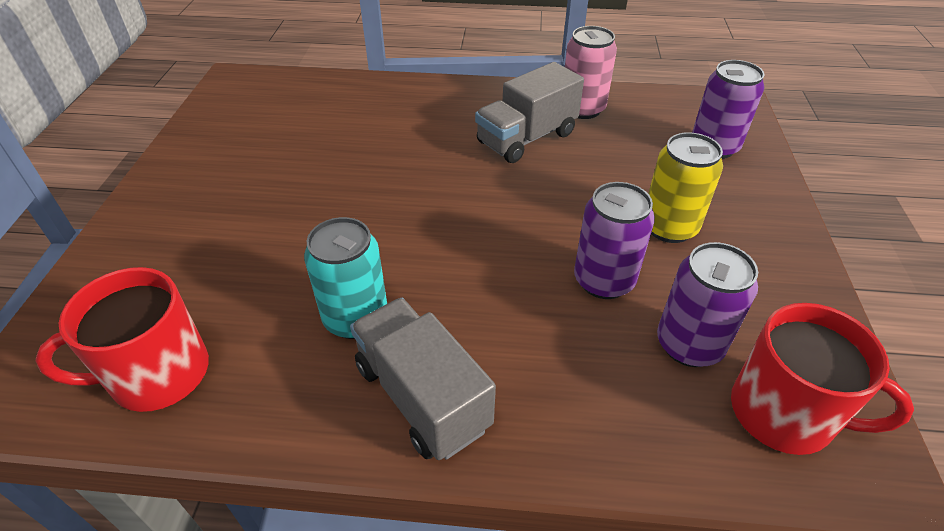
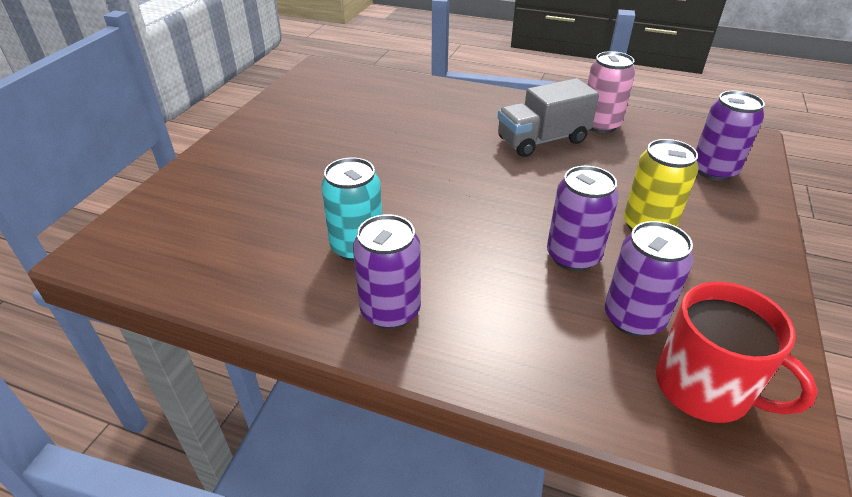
camera: 15 degrees right, 5 degrees down
(157, 374) = (200, 257): red mug -> none
(422, 396) = (390, 311): grey truck -> purple can

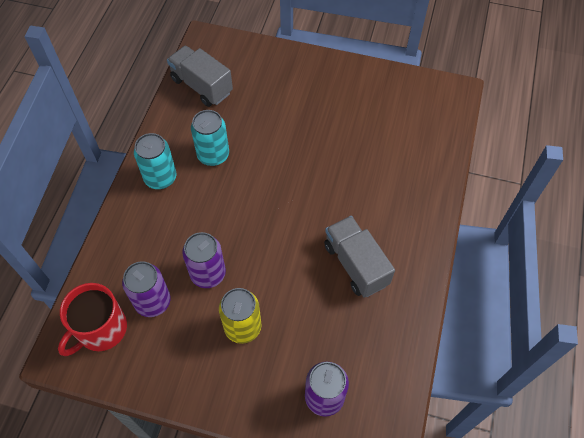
camera: 85 degrees right, 20 degrees up
(204, 258) = (201, 86): none -> grey truck
(390, 311) = (160, 178): purple can -> turquoise can
(600, 125) = (391, 314): pink can -> none

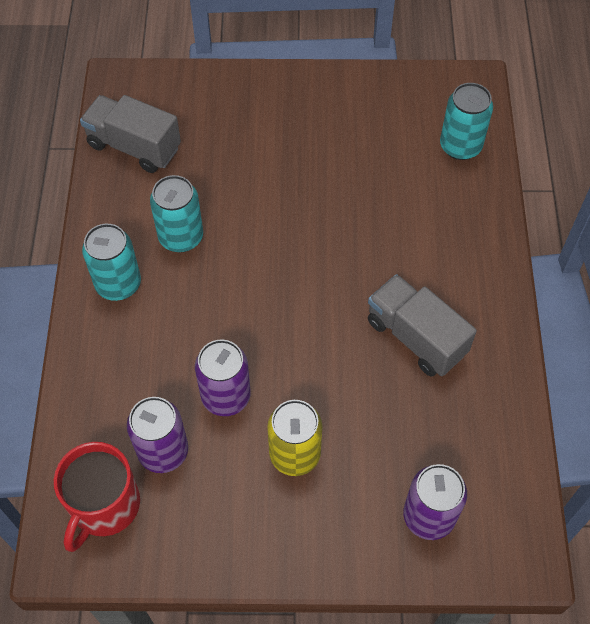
camera: 15 degrees left, 0 degrees up
(431, 134) = (460, 146): none -> turquoise can

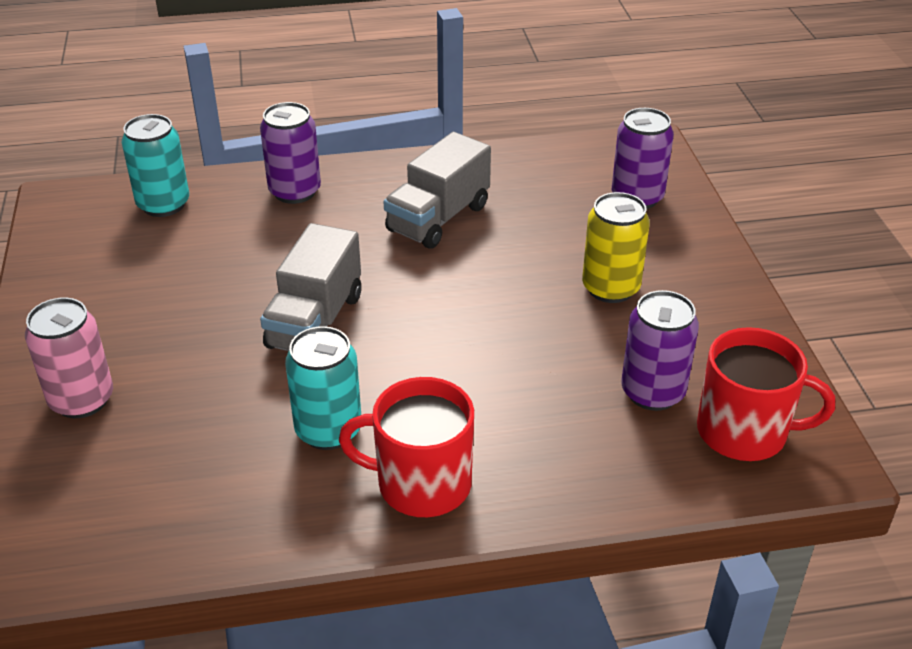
camera: 100 degrees left, 20 degrees down
(118, 284) = (421, 484): turquoise can -> red mug
(134, 147) = (155, 517): grey truck -> grey truck (315, 321)
(226, 396) = (560, 350): purple can -> purple can (295, 191)
(244, 108) = (82, 400): none -> pink can

